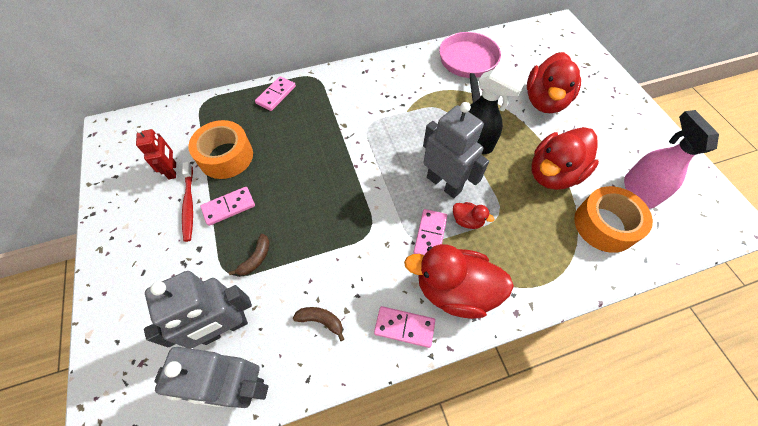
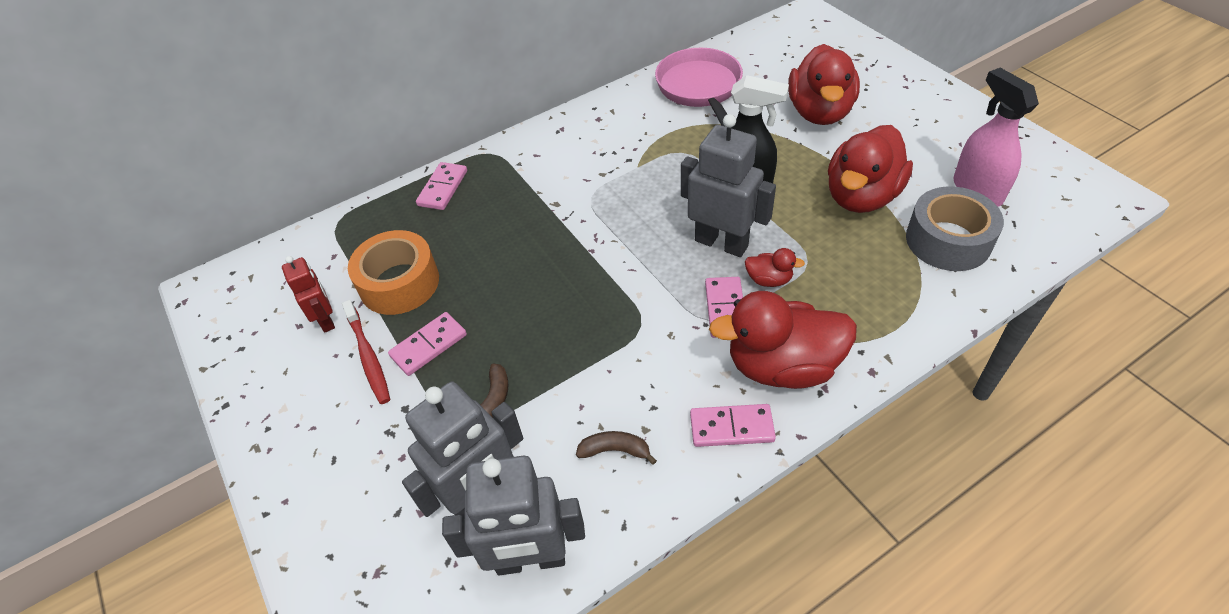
camera: 10 degrees left, 10 degrees down
(604, 225) = (948, 240): orange tape -> grey tape

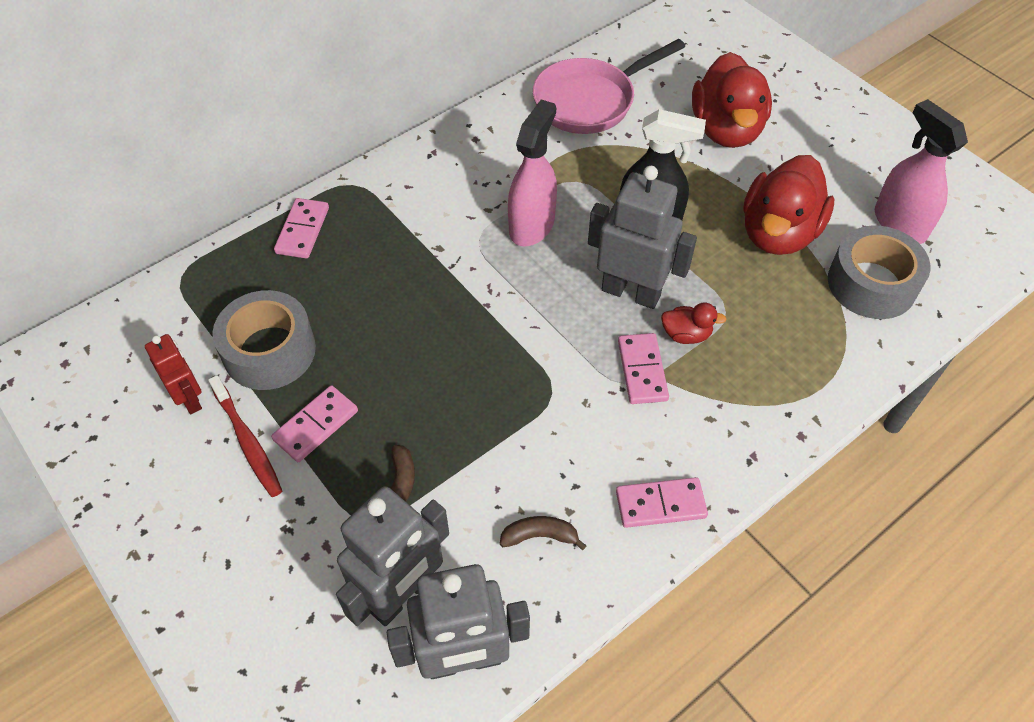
camera: 10 degrees left, 5 degrees up
(399, 283) = (269, 351): orange tape -> grey tape
(639, 187) = (532, 225): none -> pink spray bottle
(700, 89) = (590, 101): pink pan -> pink pan turned 105 degrees counterclockwise
(782, 366) = (708, 434): red duck -> none

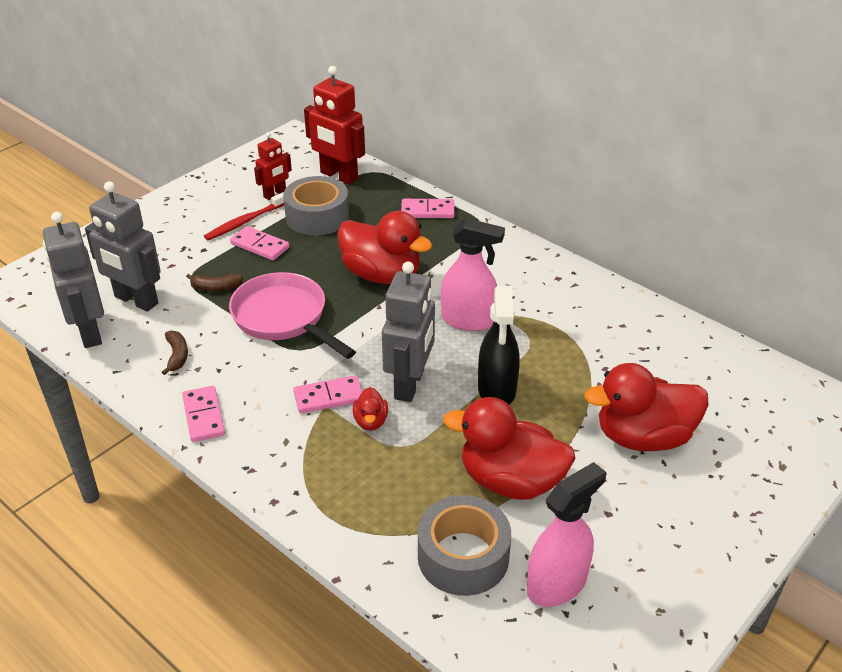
camera: 80 degrees right, 15 degrees down
(175, 317) = (338, 176): none -> red robot
(424, 294) = (382, 275): none -> red duck
(590, 101) = (639, 339): pink pan -> pink pan (284, 318)

